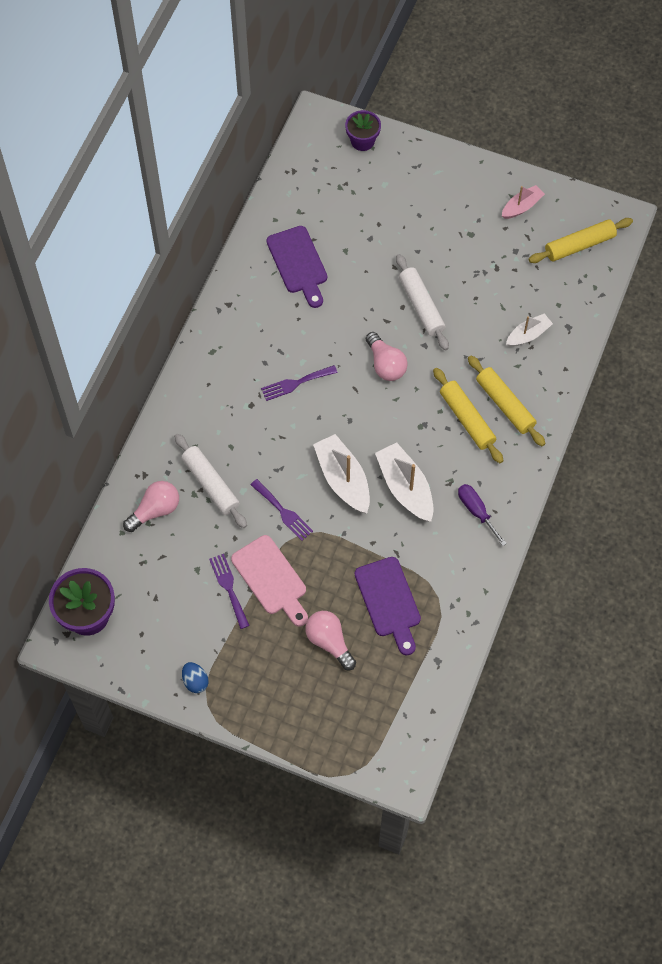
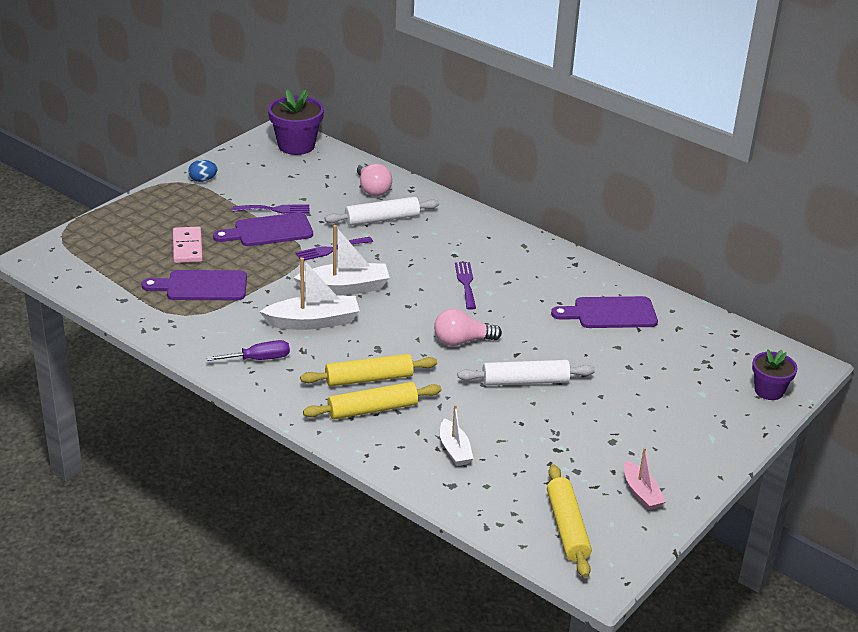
camera: 105 degrees right, 30 degrees down
(271, 578) = (269, 231): pink cutting board -> purple cutting board
(329, 642) = (187, 247): pink light bulb -> pink domino

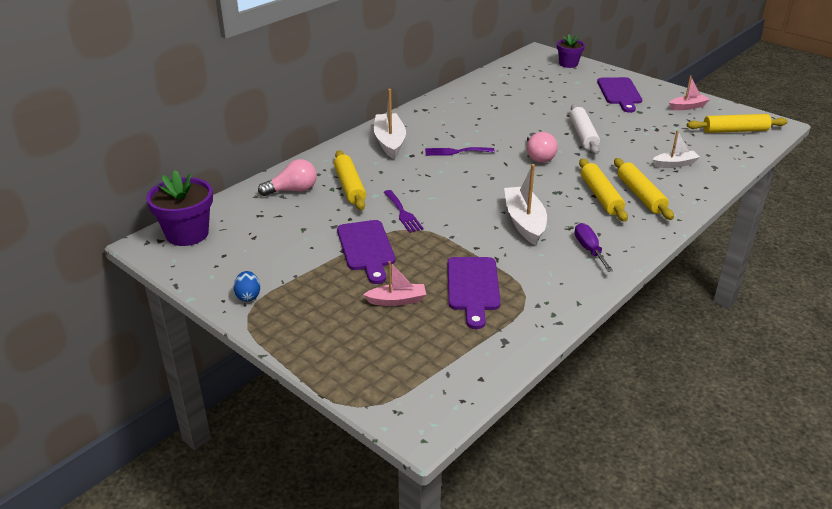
camera: 85 degrees left, 0 degrees up
(187, 247) = (397, 300): pink domino -> pink boat
(275, 209) = (323, 245): purple fork -> none
(344, 288) = (468, 206): white boat -> white boat (390, 142)
(382, 219) = (350, 186): white rolling pin -> yellow rolling pin
(610, 313) = (490, 102): purple cutting board -> purple cutting board (619, 93)

